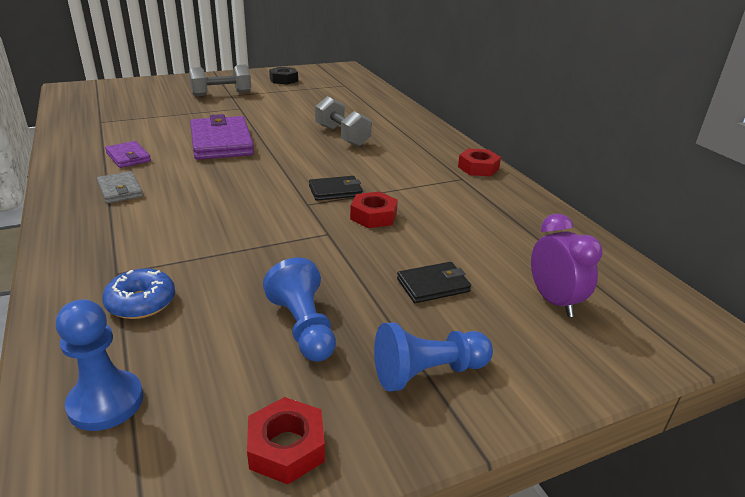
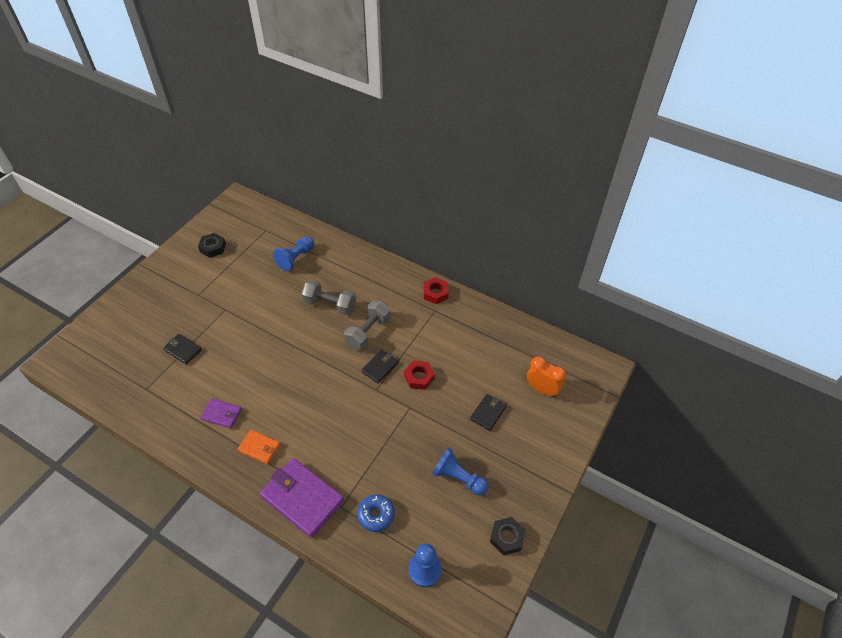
camera: 35 degrees left, 20 degrees up
(120, 190) = (259, 448): grey wallet -> orange wallet
(166, 114) = (183, 350): none -> black wallet
(221, 94) = (189, 297): grey dumbbell -> grey dumbbell (368, 332)
(221, 142) = (261, 360): purple wallet -> purple wallet (302, 498)
(286, 447) = (507, 537): red nut -> black nut
(428, 372) = (524, 467): blue pawn -> blue pawn (296, 258)
(553, 301) = (542, 389): purple clock -> orange clock

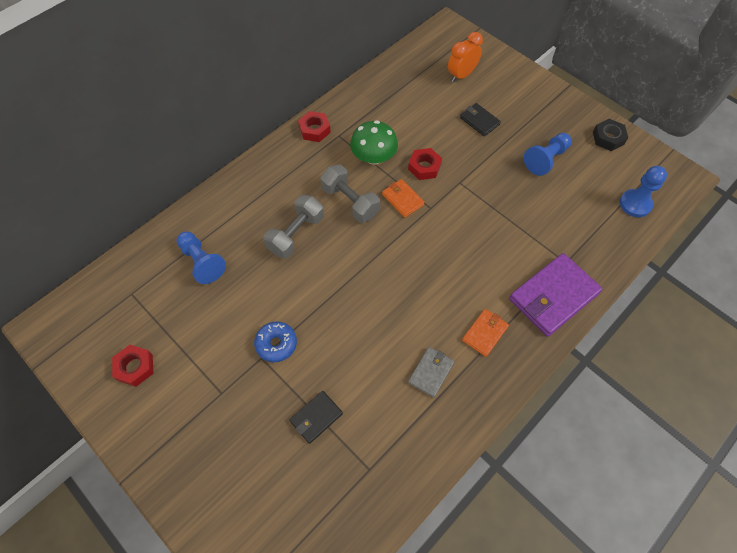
camera: 75 degrees left, 10 degrees up
(213, 248) = (135, 367): black nut -> red nut
(221, 414) = (431, 372): purple wallet -> grey wallet
(376, 515) = (578, 233): blue donut -> blue donut (276, 344)
(380, 367) = (402, 199): black wallet -> orange wallet
(419, 339) = (373, 157): none -> green mushroom

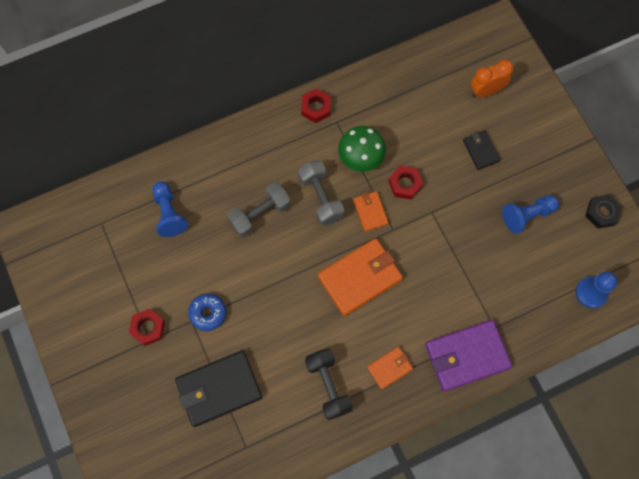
camera: 20 degrees right, 10 degrees up
(135, 367) = (87, 292): red nut -> red nut (148, 328)
(316, 417) = (219, 389): black wallet -> black wallet, size x1.91
(418, 260) = (360, 278): none -> orange wallet
(431, 372) = (328, 386): grey wallet -> black dumbbell

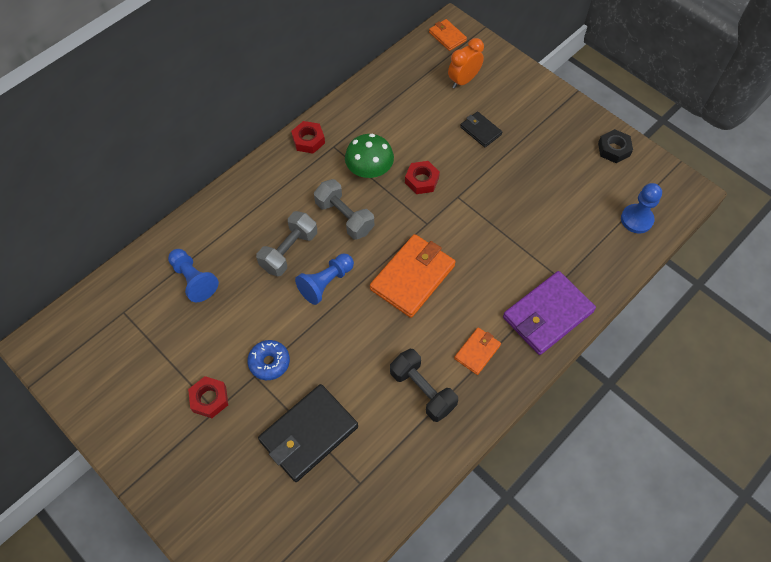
camera: 20 degrees left, 10 degrees down
(370, 212) = (398, 215): orange wallet -> orange wallet (447, 36)
(527, 215) = (548, 172): blue pawn -> blue pawn (326, 283)

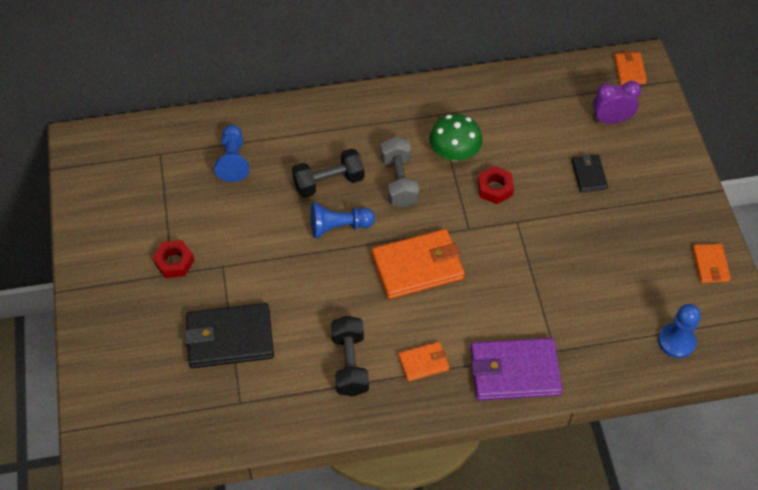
camera: 35 degrees right, 5 degrees down
(269, 362) = (242, 263): blue donut -> none
(289, 251) = (328, 182): grey dumbbell -> black dumbbell
(308, 140) = (420, 97): red nut -> none
(463, 80) = (611, 120): orange clock -> purple clock
(613, 149) = (710, 265): black nut -> orange wallet

